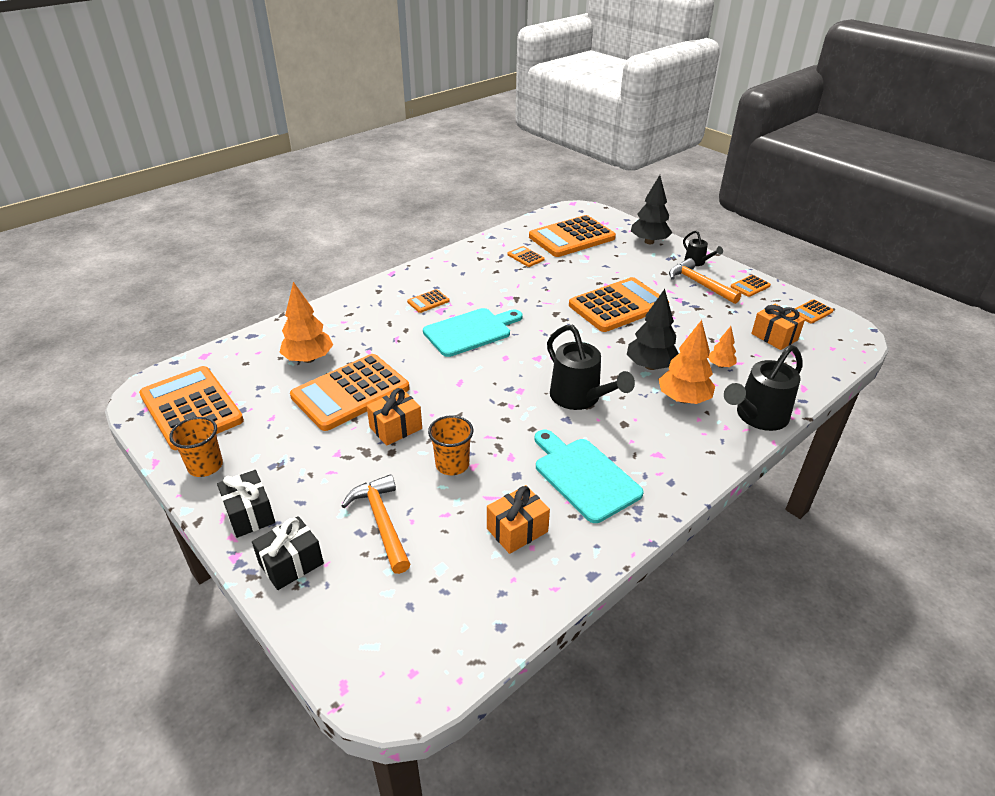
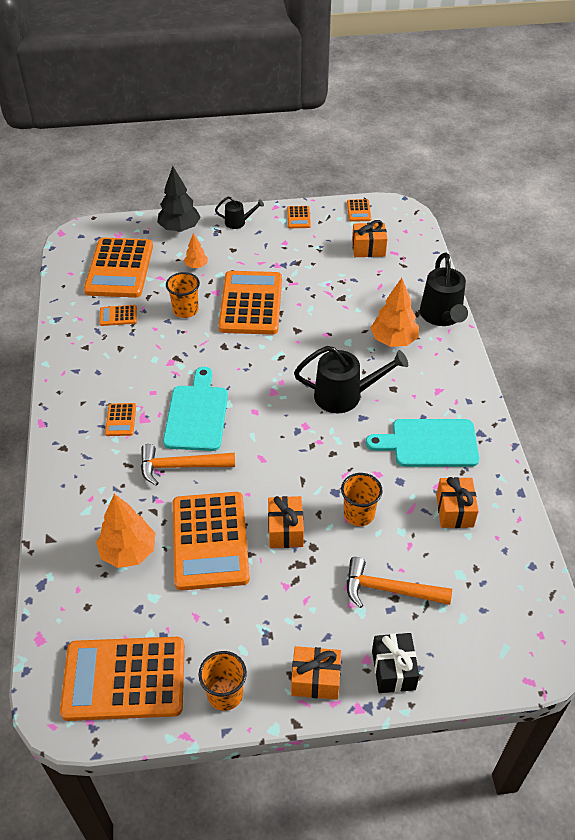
camera: 55 degrees left, 10 degrees up
(250, 514) = (315, 680): black gift -> orange gift
(569, 281) = (185, 310): none -> orange cup
(650, 366) = (342, 334): black tree -> none
(699, 284) = (268, 241): orange hammer -> orange hammer (180, 466)
(720, 365) = (374, 297): orange tree -> orange tree (196, 266)

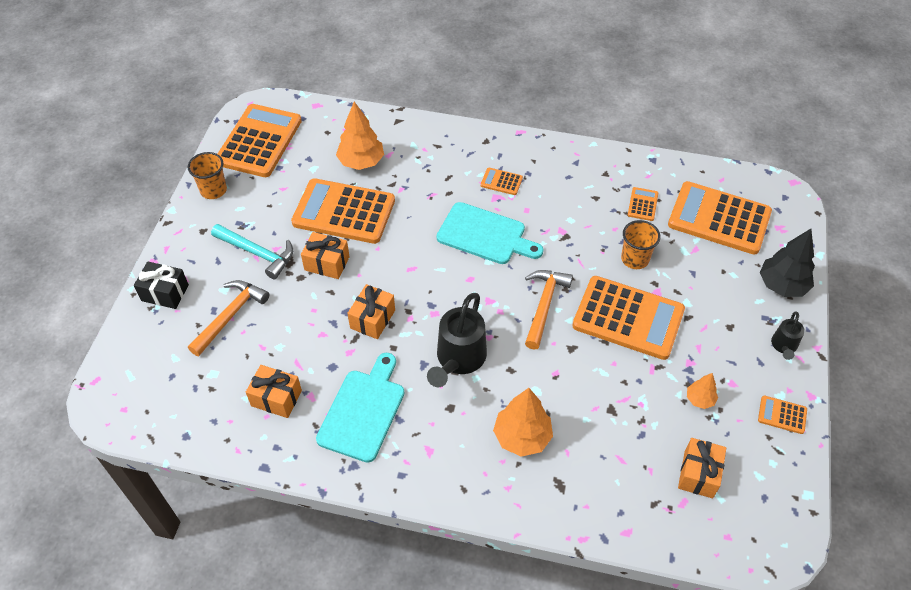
camera: 110 degrees right, 5 degrees up
(180, 466) = (429, 210): orange hammer -> orange hammer (544, 305)
(196, 266) = (707, 285): orange tree -> orange tree (699, 399)
(300, 600) = (257, 253): none -> turquoise hammer
(315, 680) = (189, 243): orange gift -> orange gift (372, 319)
(358, 211) = (785, 493): orange calculator -> none
(359, 514) = (314, 321): orange cup -> none
(442, 316) = (543, 507): black watering can -> none

